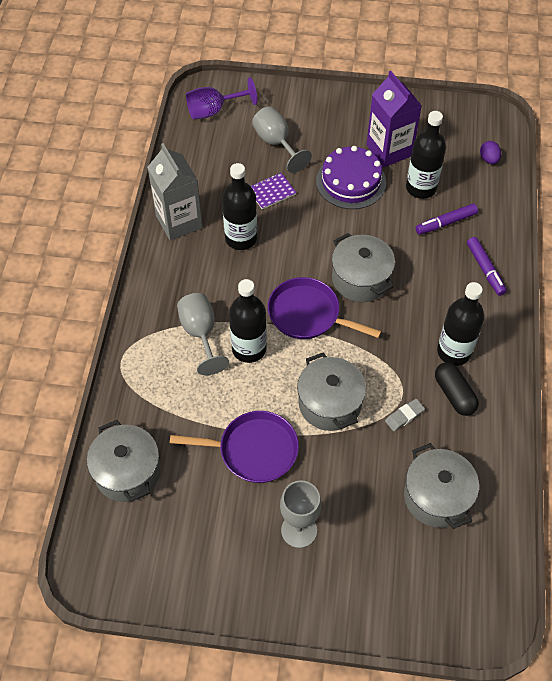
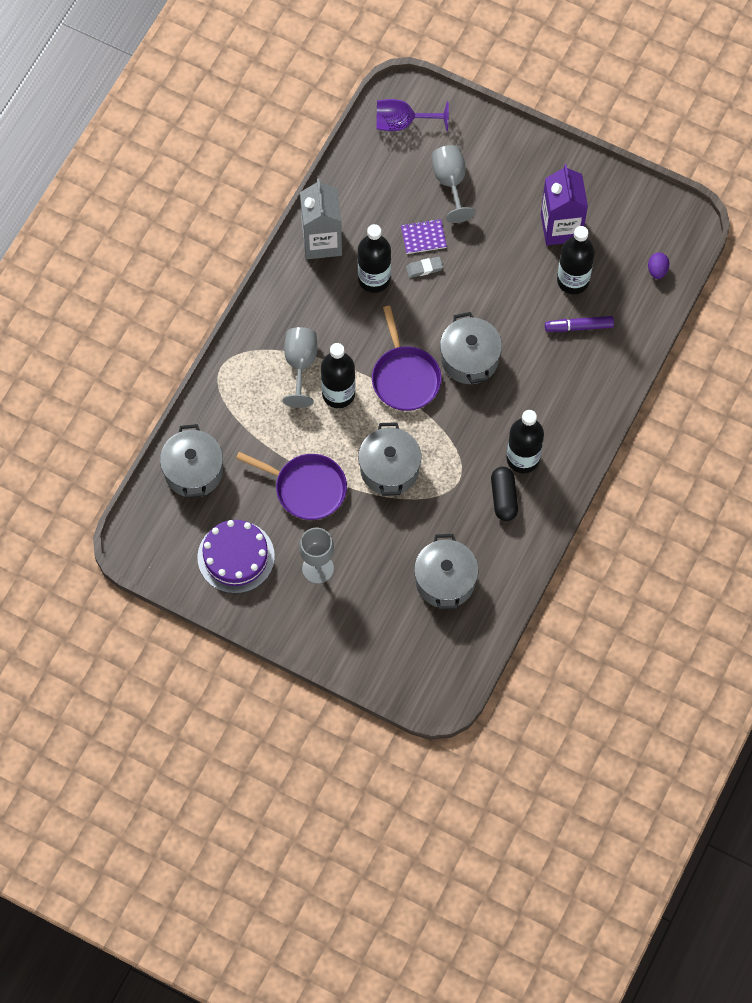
camera: 20 degrees right, 10 degrees up
(307, 314) = (405, 378): purple pan -> purple pan turned 150 degrees counterclockwise
(351, 181) = (506, 251): purple cake -> purple cake (236, 557)
(404, 416) = (450, 502): grey eraser -> grey eraser (424, 268)
(485, 269) = (592, 388): purple marker -> none

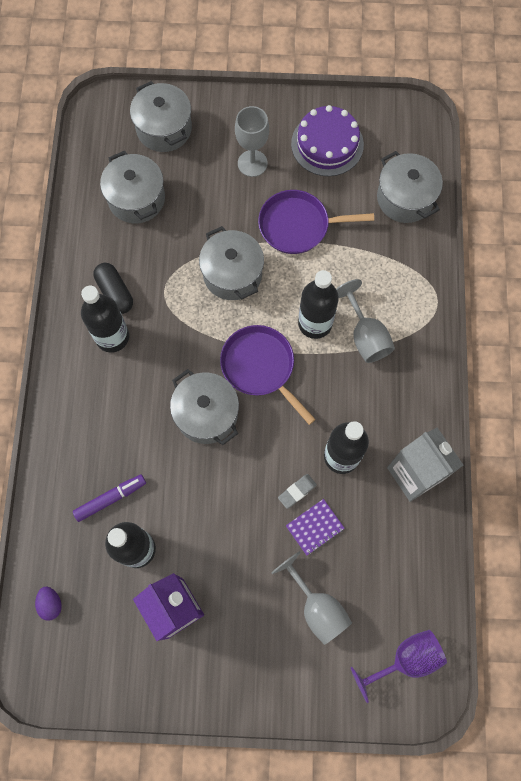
camera: 155 degrees right, 5 degrees up
(386, 643) = (164, 129): none -> grey pot

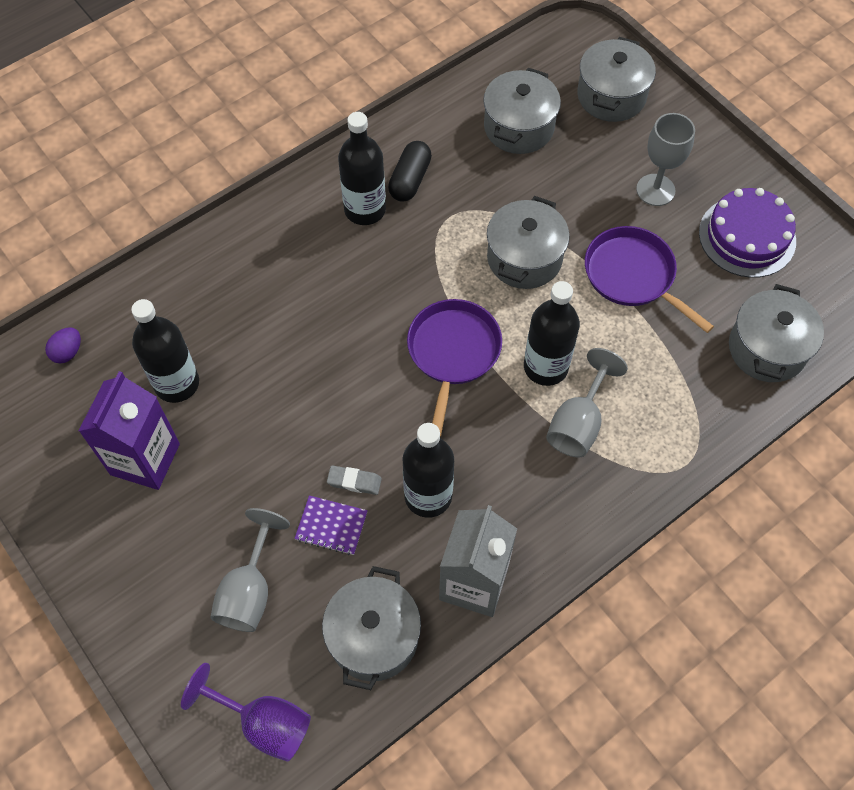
camera: 50 degrees right, 10 degrees down
(111, 498) = (207, 325): purple marker -> none
(206, 414) = (361, 342): grey pot -> grey pot (373, 637)

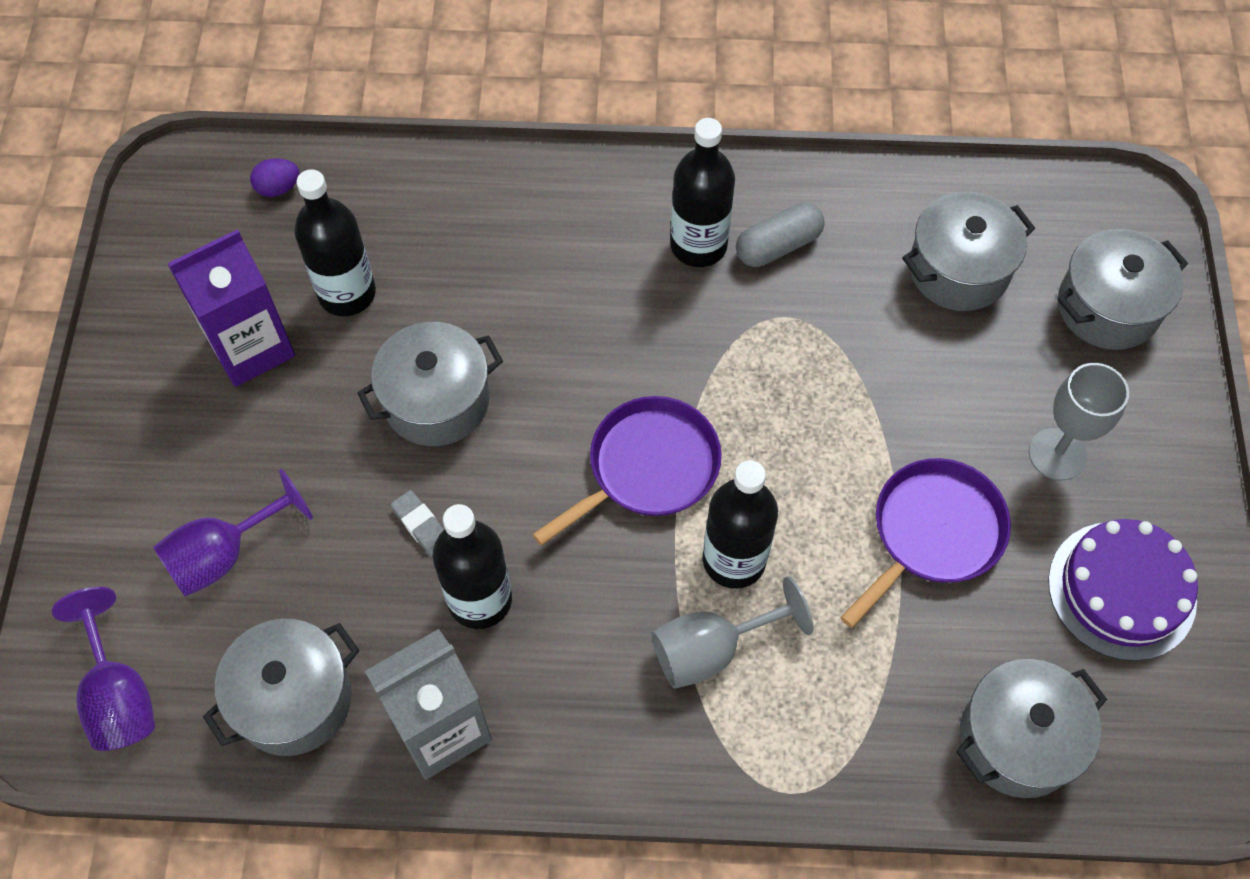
camera: 40 degrees right, 0 degrees up
(249, 591) = (224, 554): grey goblet -> purple goblet
(331, 526) = (358, 553): purple notebook -> none
(410, 180) = (778, 246): black capsule -> grey capsule
(524, 258) = (824, 422): grey pot -> grey pot (436, 401)
(632, 275) = (933, 533): purple pan -> purple pan turned 45 degrees clockwise

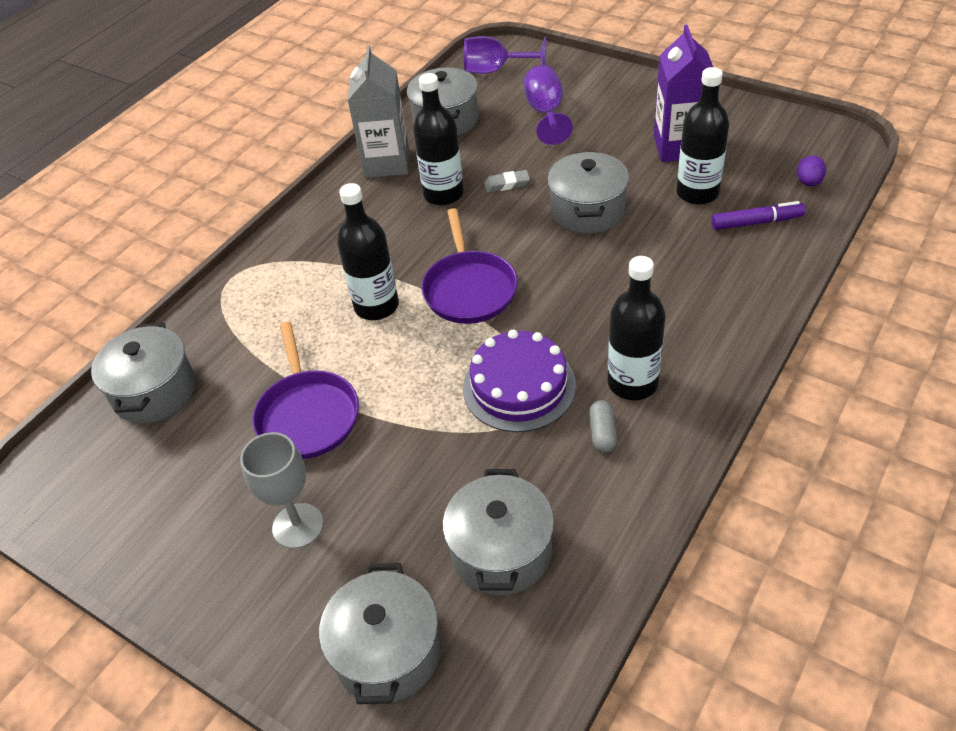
camera: 125 degrees right, 15 degrees down
(380, 217) = (756, 222): none -> purple marker
(711, 650) = (333, 275): grey goblet -> none
(778, 246) = (602, 433): grey capsule -> grey capsule, size x0.67
(1121, 590) = (177, 505): purple cake -> purple cake (519, 386)

